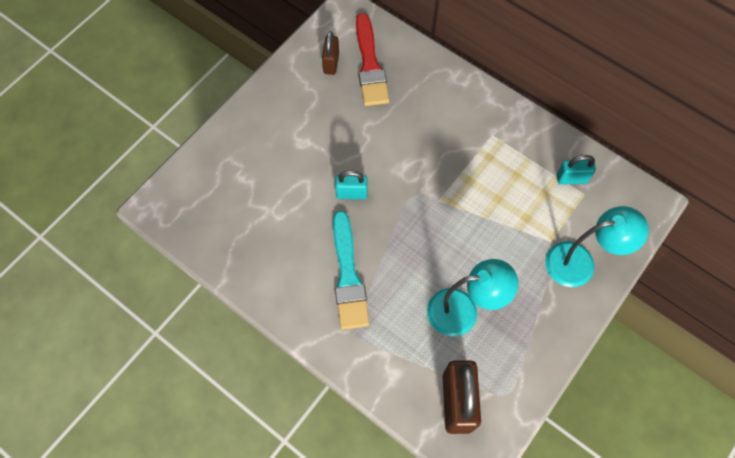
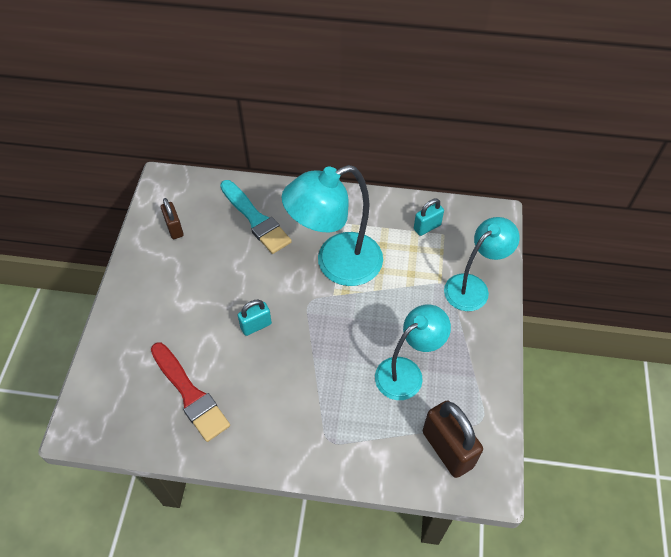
camera: 30 degrees left, 10 degrees down
(348, 275) = (293, 395): turquoise brush -> turquoise brush (255, 219)
(370, 65) = (209, 215): red brush -> red brush (190, 394)
(459, 172) = (336, 264): none -> turquoise lamp

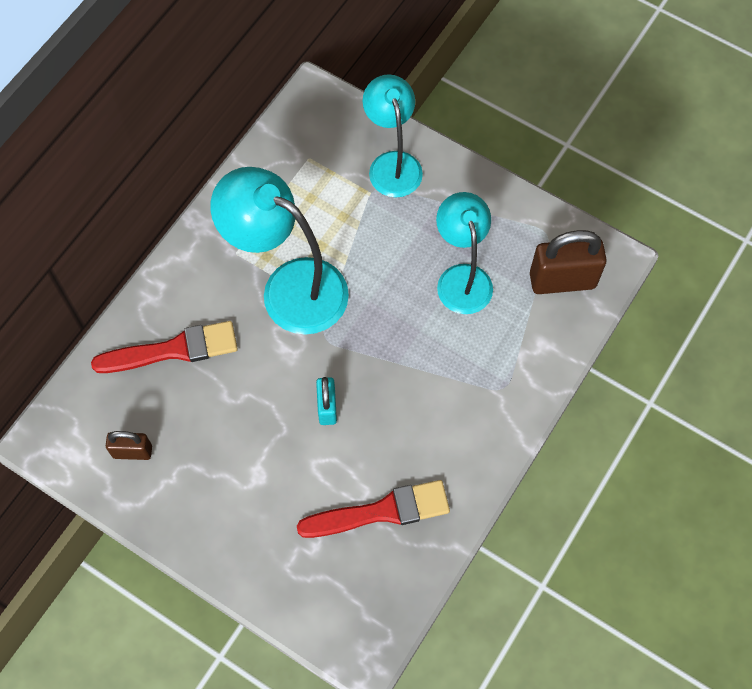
camera: 65 degrees left, 10 degrees up
(255, 219) = (173, 350): turquoise brush -> red brush
(336, 264) = (289, 287): turquoise lamp -> turquoise lamp turned 120 degrees clockwise
(427, 227) = (290, 170): turquoise padlock -> none

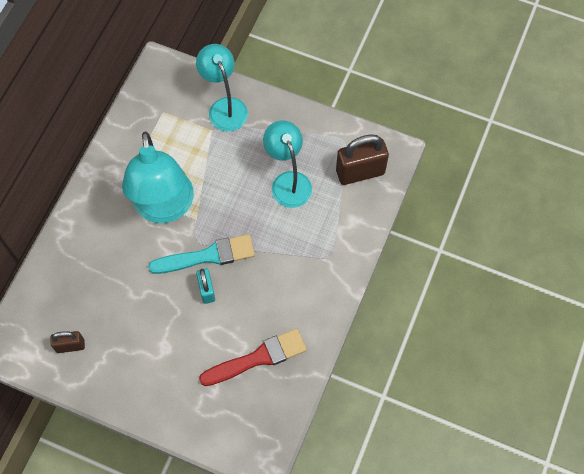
camera: 10 degrees left, 0 degrees up
(173, 350) = (87, 267): red brush -> none
(289, 287) = (164, 208): turquoise lamp -> turquoise lamp turned 120 degrees counterclockwise
(335, 361) = (207, 256): none -> turquoise brush

